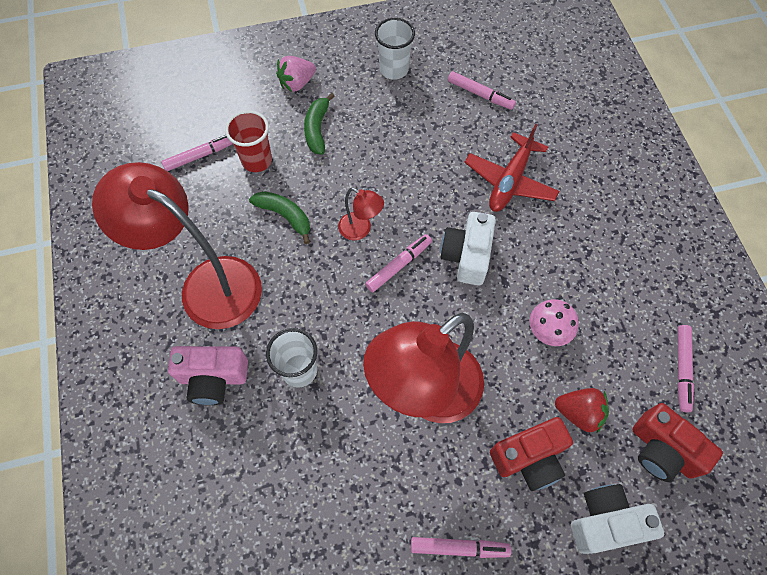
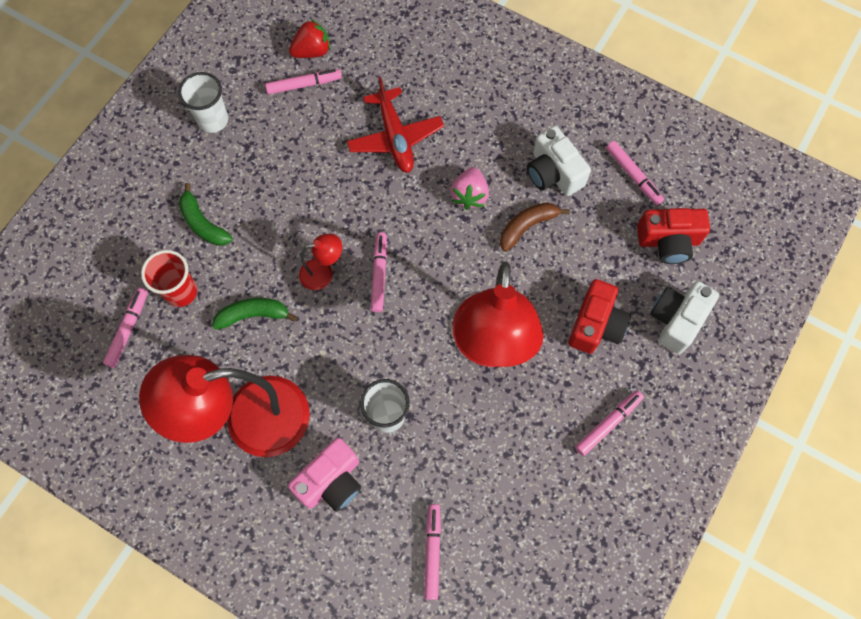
camera: 45 degrees left, 5 degrees up
(224, 503) = (432, 552): none -> pink marker
(297, 83) = (143, 199): pink strawberry -> pink strawberry (469, 195)
(467, 256) = (420, 223): white camera -> white camera (553, 173)
(548, 330) = (527, 226): pink mushroom -> brown banana
(579, 413) = (598, 265): red strawberry -> red strawberry (312, 51)

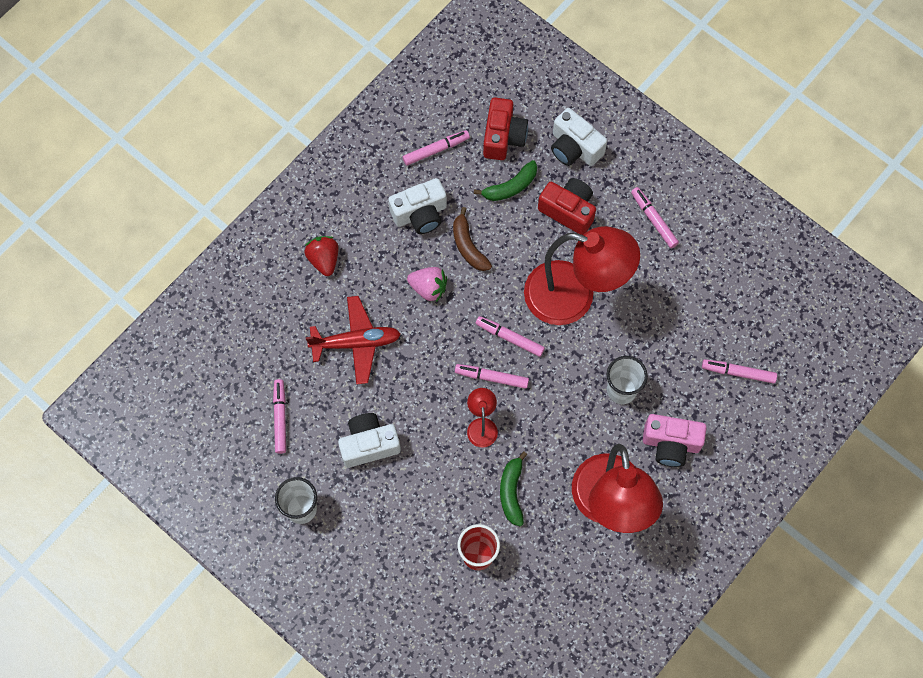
camera: 80 degrees left, 0 degrees up
(128, 329) = (506, 606): pink marker -> pink marker (509, 338)
(203, 223) = (412, 528): green banana -> green banana (510, 187)
(287, 168) = (369, 444): none -> white camera
(312, 51) = (243, 405): red strawberry -> red strawberry (324, 259)
(331, 481) = (671, 444): pink camera -> pink camera turned 135 degrees clockwise

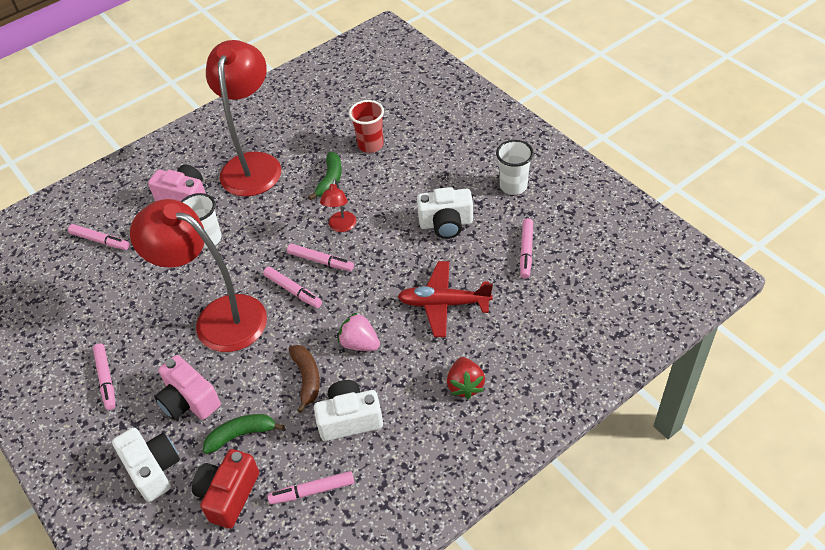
camera: 165 degrees left, 20 degrees down
(568, 210) = (189, 400): red camera -> pink camera

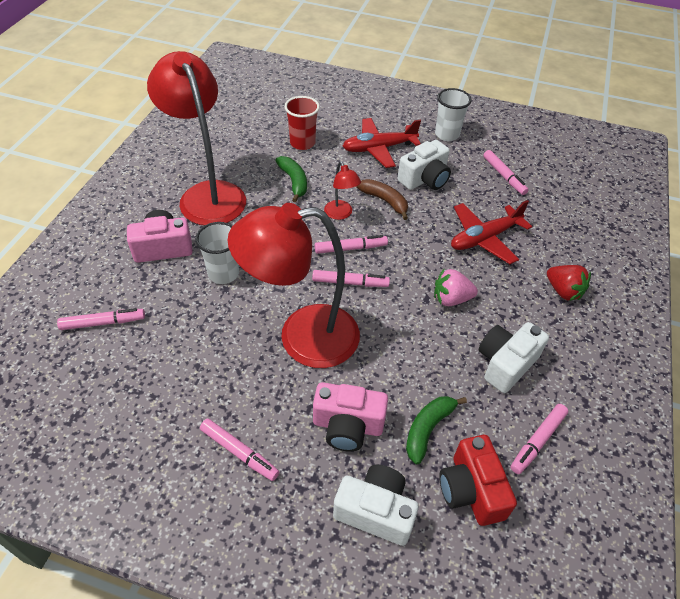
camera: 40 degrees left, 0 degrees up
(307, 378) = (436, 349): brown banana -> brown banana (384, 201)
(433, 176) = (379, 148): none -> red plane

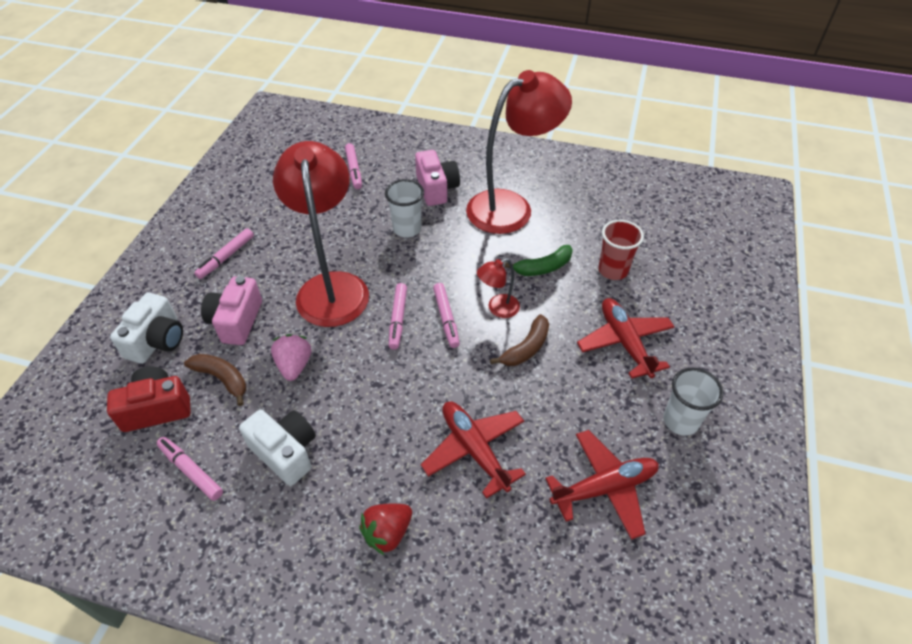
camera: 90 degrees right, 0 degrees up
(424, 179) = (575, 390): white camera -> none
(428, 429) = (222, 379): green banana -> brown banana
(451, 299) = (376, 407): pink strawberry -> pink strawberry (294, 365)
(504, 176) = (604, 488): pink marker -> red plane

